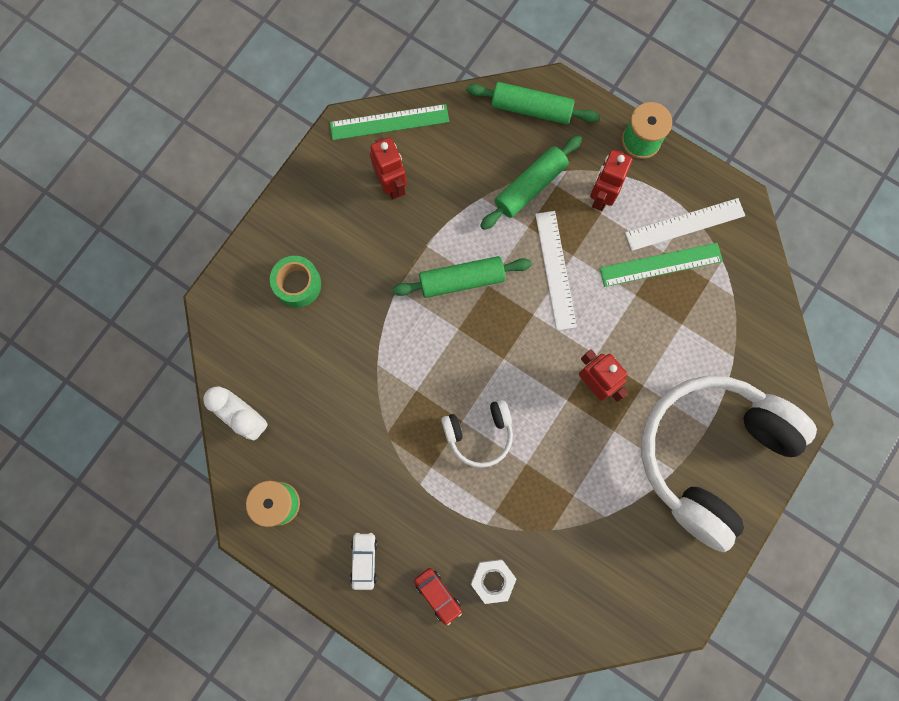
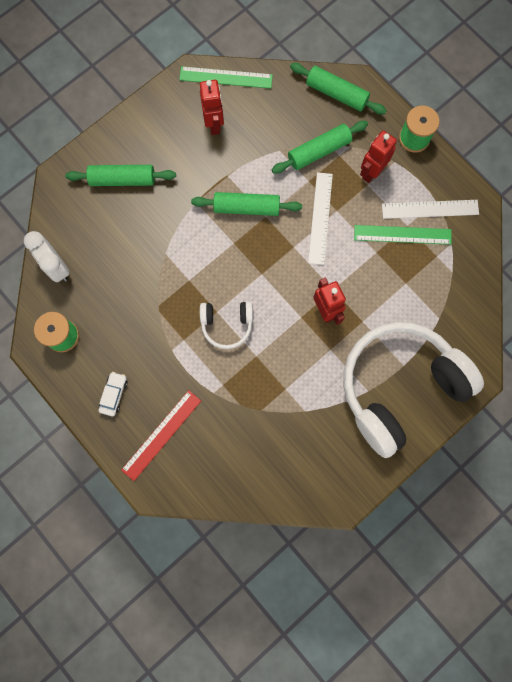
camera: 15 degrees right, 0 degrees up
(297, 284) = (123, 180): green tape -> green rolling pin
(438, 595) = (161, 435): red car -> red ruler
(493, 580) = (206, 435): white nut -> none

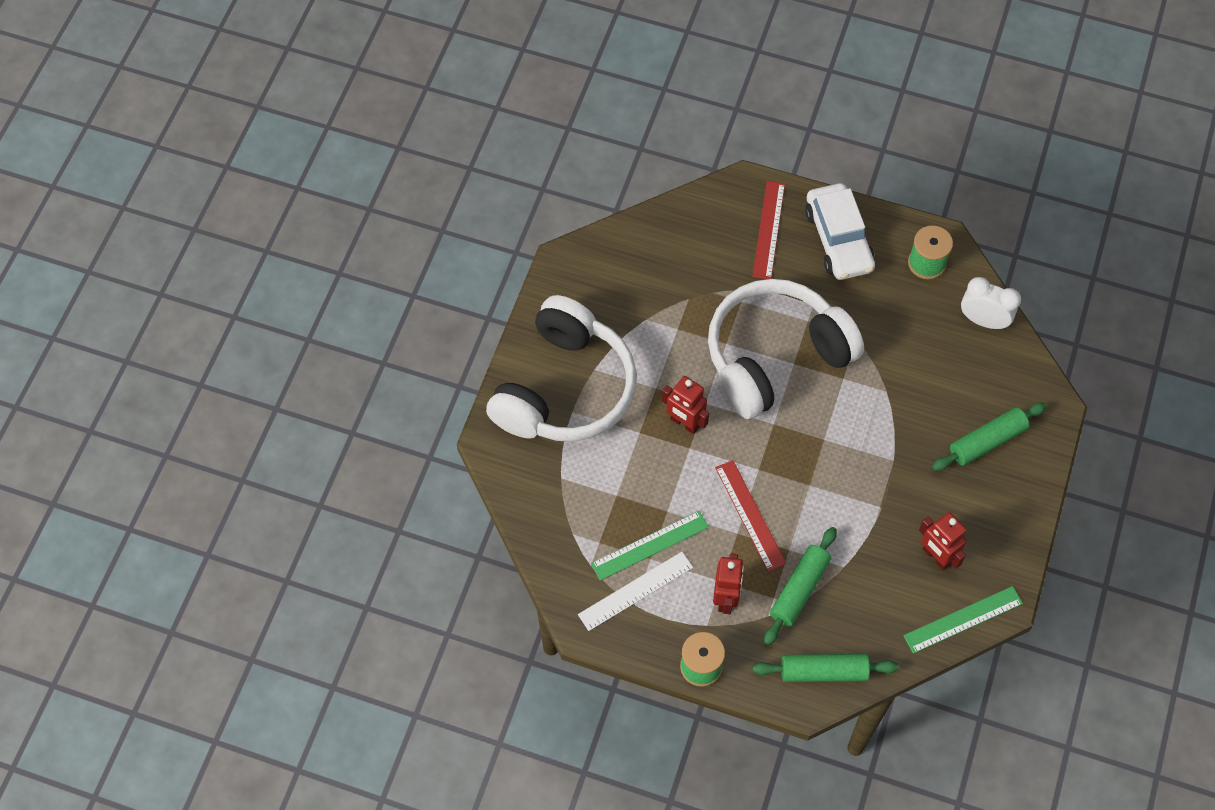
camera: 150 degrees right, 15 degrees down
(114, 394) = (838, 239): white car -> white car, size x2.20
(227, 324) = (775, 356): white headphones -> white headphones, size x2.27
(246, 208) = (835, 483): green rolling pin -> none
(320, 218) = (750, 515): white ruler -> red ruler

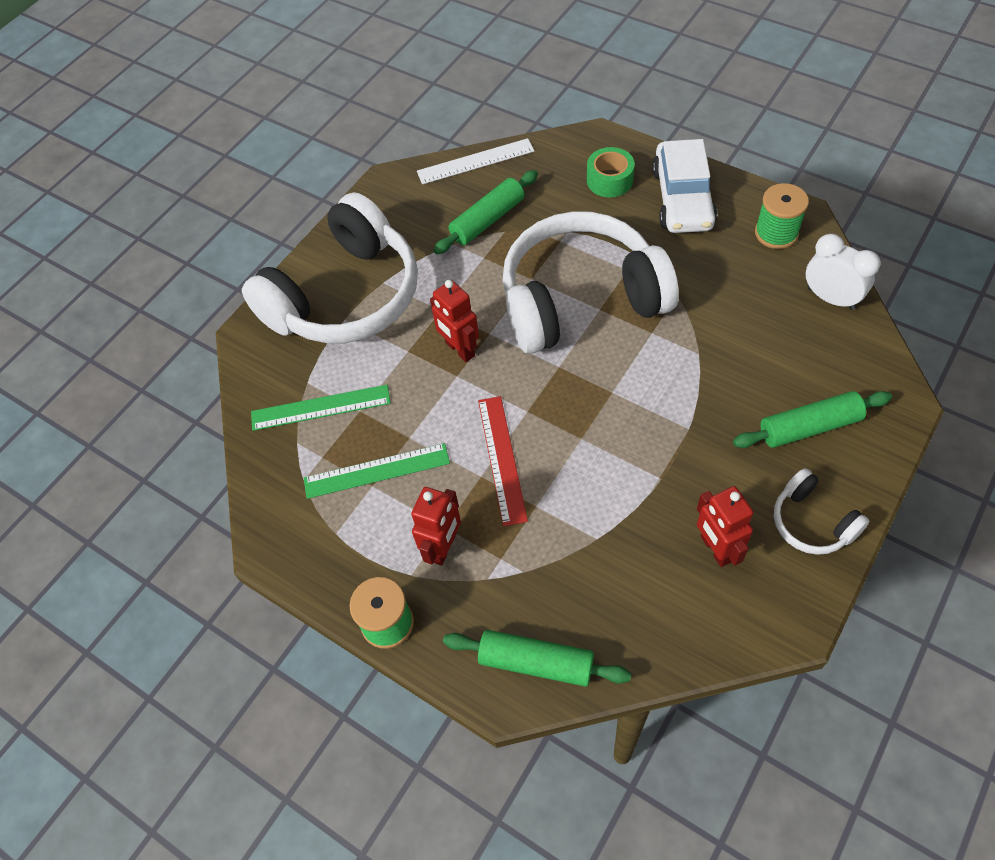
camera: 20 degrees right, 5 degrees down
(635, 591) = (342, 518): white ruler -> white ruler (475, 161)
(769, 230) = (609, 180): red ruler -> green tape
(799, 589) = (535, 555): green rolling pin -> green rolling pin (488, 220)
(963, 619) = (733, 634): green ruler -> green ruler (320, 408)
(1003, 520) = (812, 522): none -> white headphones

